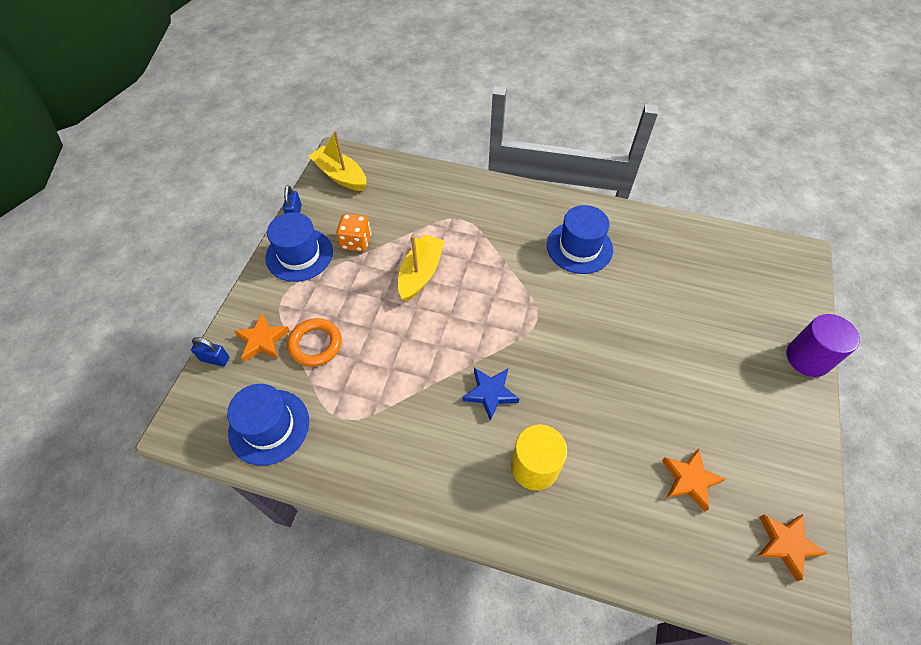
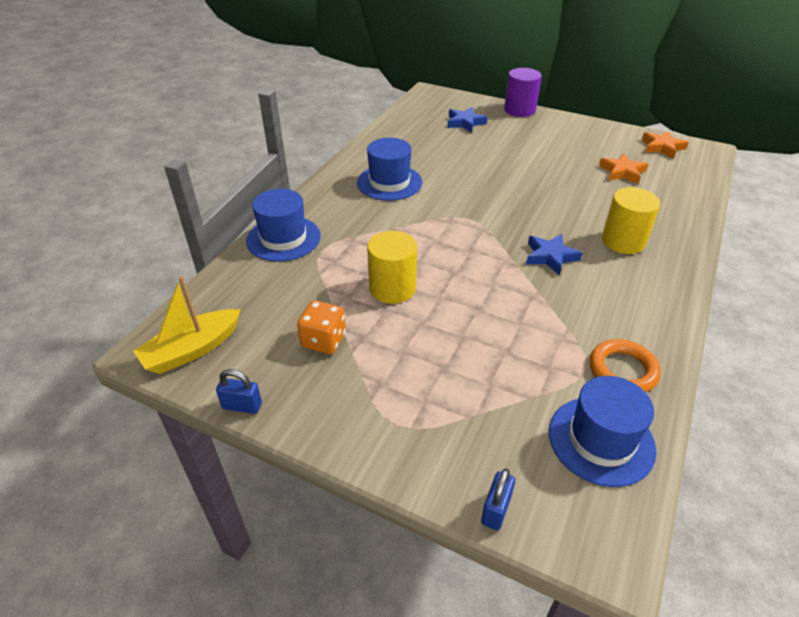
camera: 80 degrees left, 15 degrees down
(262, 340) = (469, 448): orange star -> none
(299, 255) = (326, 402): blue hat -> blue hat (283, 238)
(315, 344) = (481, 389): orange ring -> orange ring (622, 370)
(420, 273) = (392, 288): yellow boat -> yellow cylinder
(739, 300) = (465, 123): none -> blue star

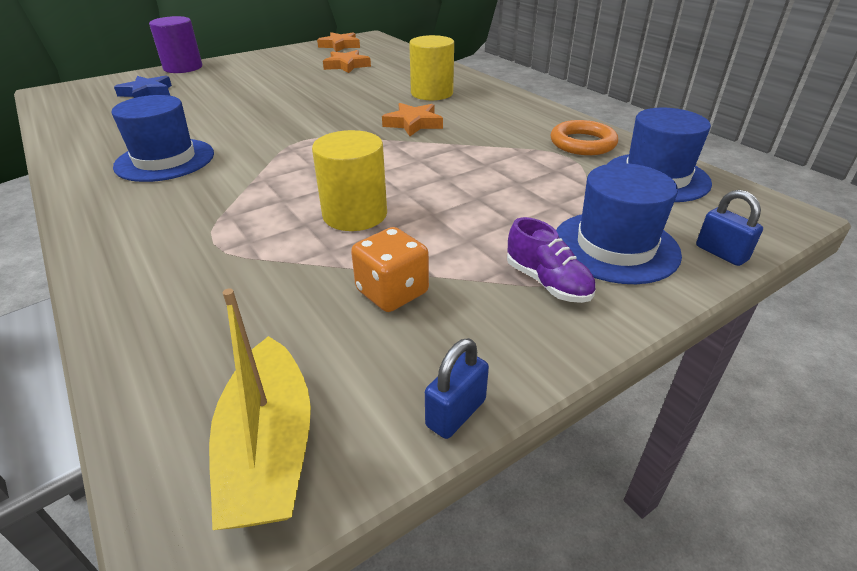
camera: 60 degrees left, 5 degrees down
(283, 238) = (136, 268): blue hat -> blue hat (615, 246)
(380, 409) = (547, 282): none -> purple shoe
(550, 256) = (413, 124): blue star -> orange star

